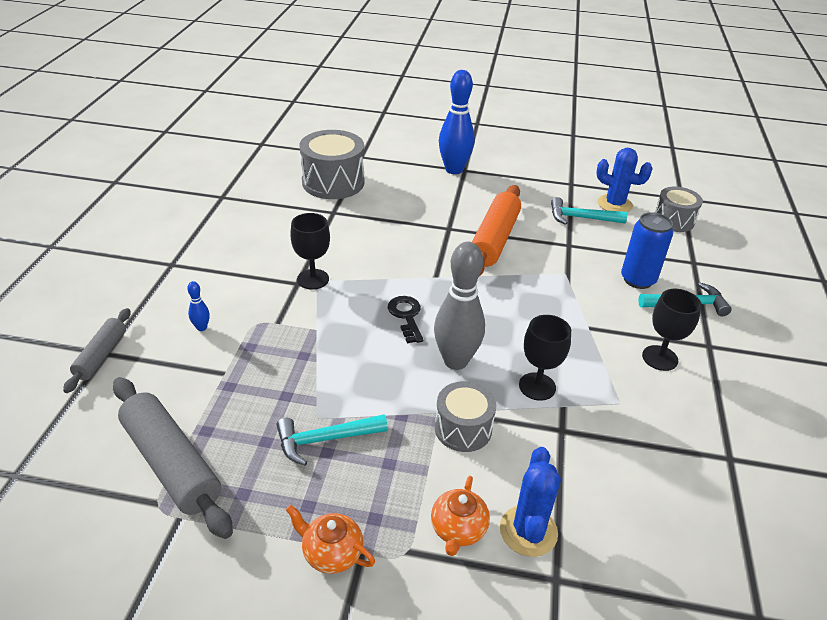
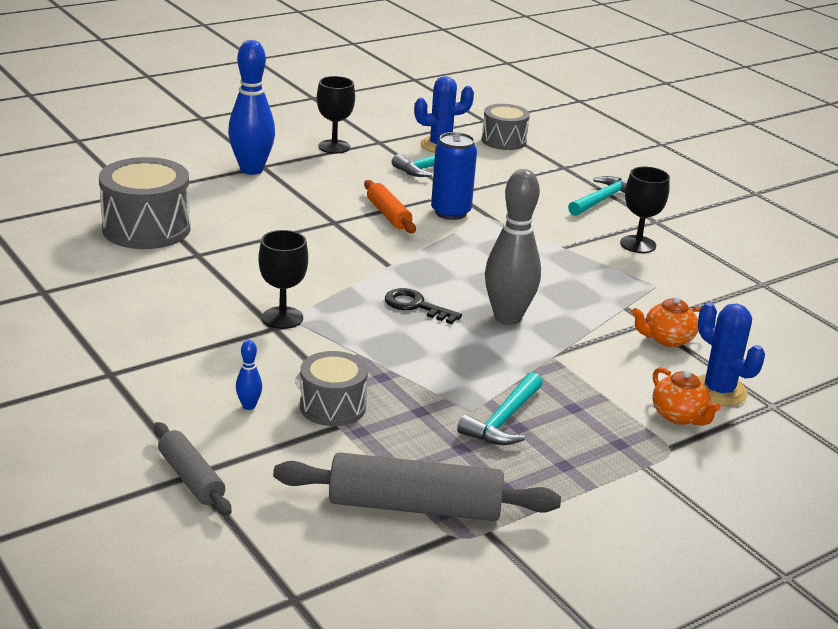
camera: 45 degrees left, 10 degrees down
(331, 553) = (627, 479): orange teapot -> orange teapot (667, 339)
(463, 429) = (585, 357): grey drum -> grey drum (332, 406)
(494, 240) = (388, 215): orange rolling pin -> orange rolling pin, size x0.58
(537, 386) = (590, 304): black goblet -> black goblet (334, 147)
(638, 280) = (544, 197): blue can -> blue can (450, 212)

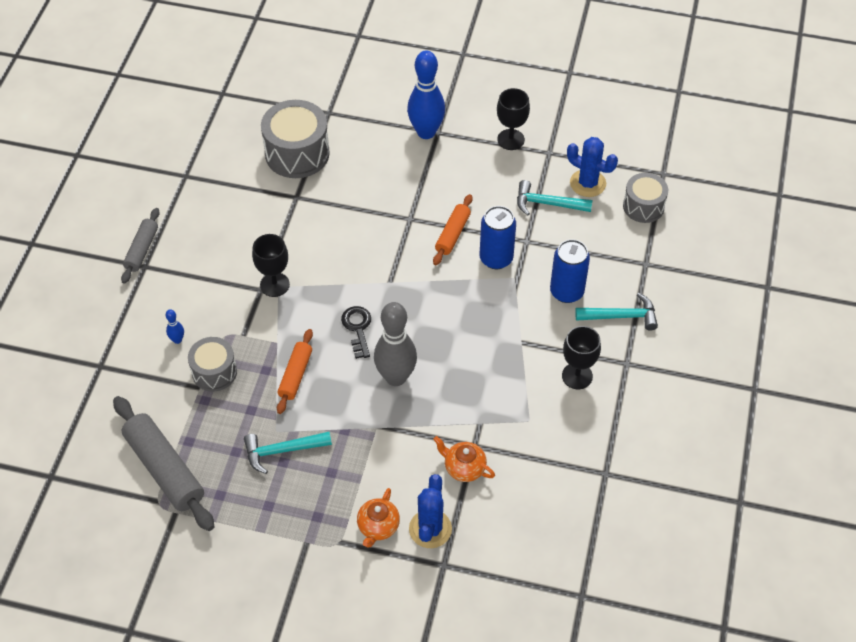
camera: 50 degrees right, 25 degrees up
(191, 478) = (96, 368): grey rolling pin -> grey rolling pin (142, 250)
(417, 364) = (295, 375): none -> orange rolling pin
(539, 205) = (566, 292): none -> blue can

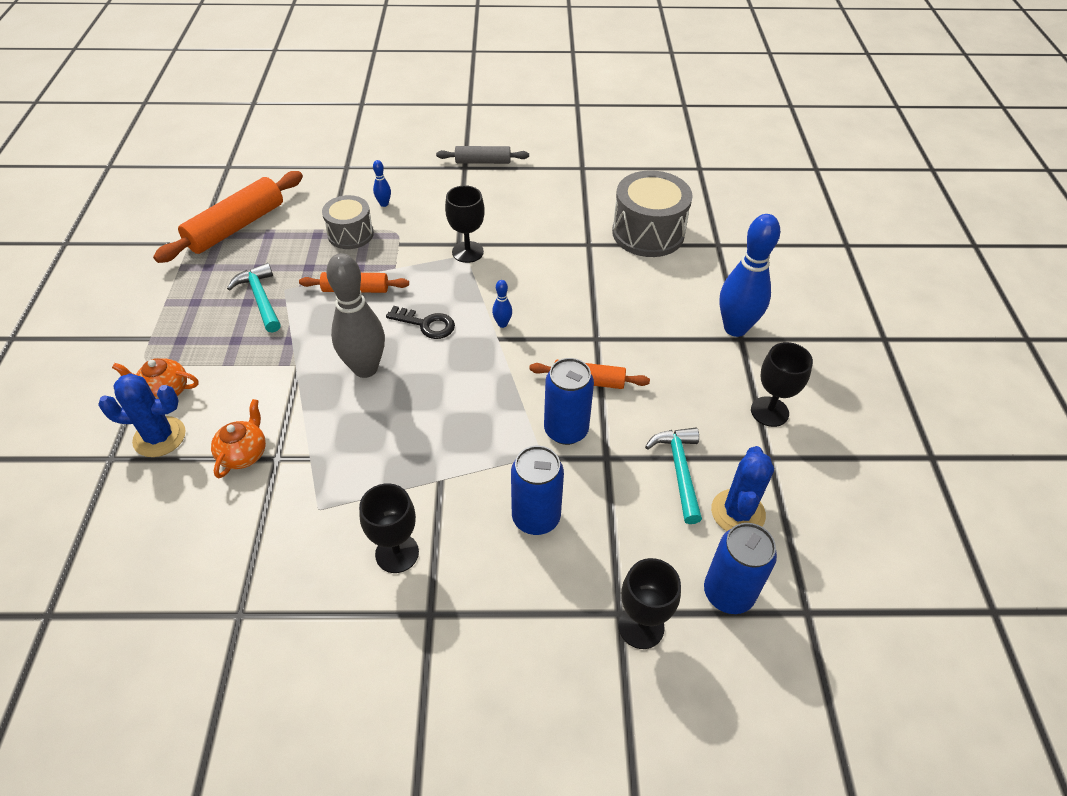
camera: 75 degrees right, 5 degrees down
(165, 469) = (236, 227): grey rolling pin -> orange rolling pin
(358, 328) = (426, 324): black key -> black key turned 45 degrees clockwise
(374, 276) = (502, 324): none -> blue bowling pin
(621, 316) = (512, 593): turquoise hammer -> none
(643, 206) = (728, 593): grey drum -> blue can
(656, 255) = (641, 626): none -> black goblet

